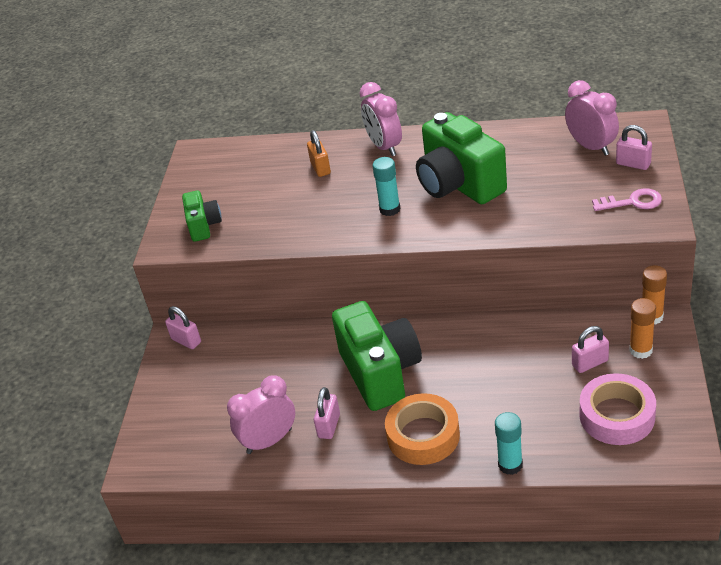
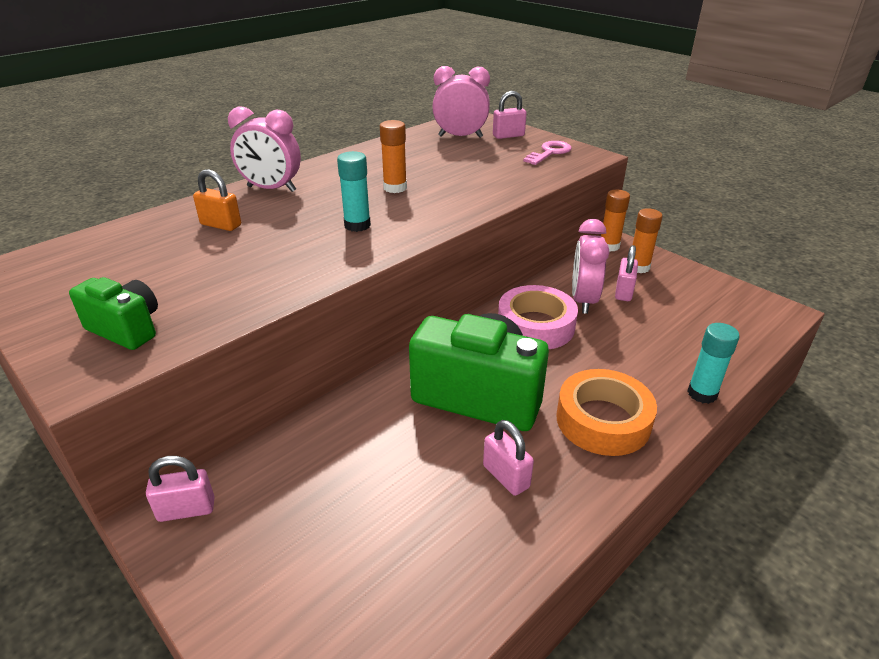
camera: 55 degrees left, 5 degrees down
(269, 441) = (465, 543): pink clock -> pink clock (583, 300)
(459, 185) = (395, 188): green camera -> orange glue stick
(617, 416) = (699, 313): pink tape -> pink tape (535, 326)

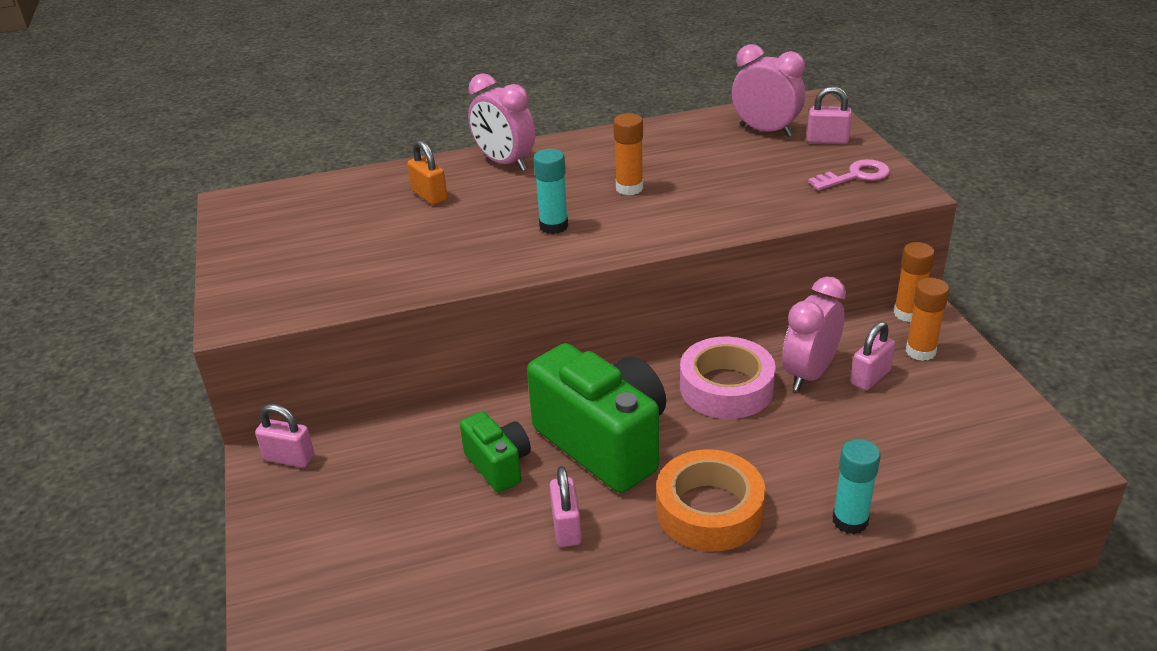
camera: 30 degrees right, 0 degrees up
(126, 329) = (289, 285): green camera -> green camera (498, 465)

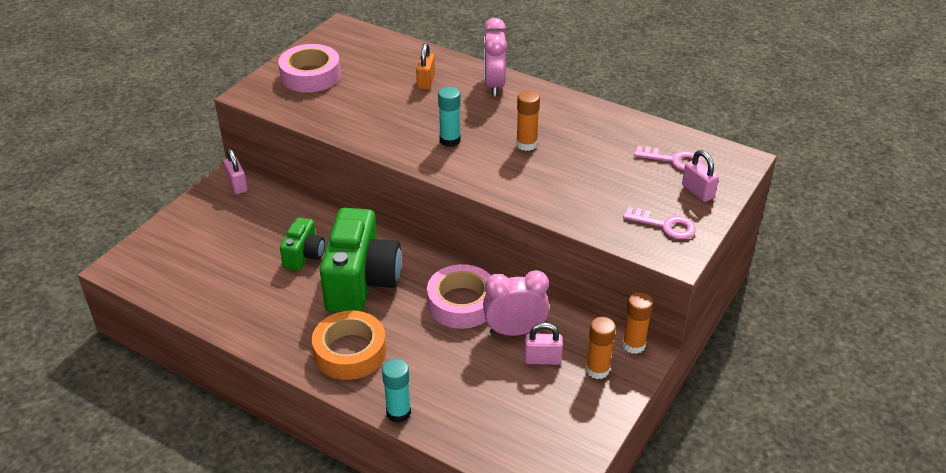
camera: 45 degrees right, 5 degrees up
(282, 260) = (310, 75): none -> pink tape
(566, 527) = (284, 306): pink padlock -> none
(766, 131) = (673, 160): pink clock -> pink key

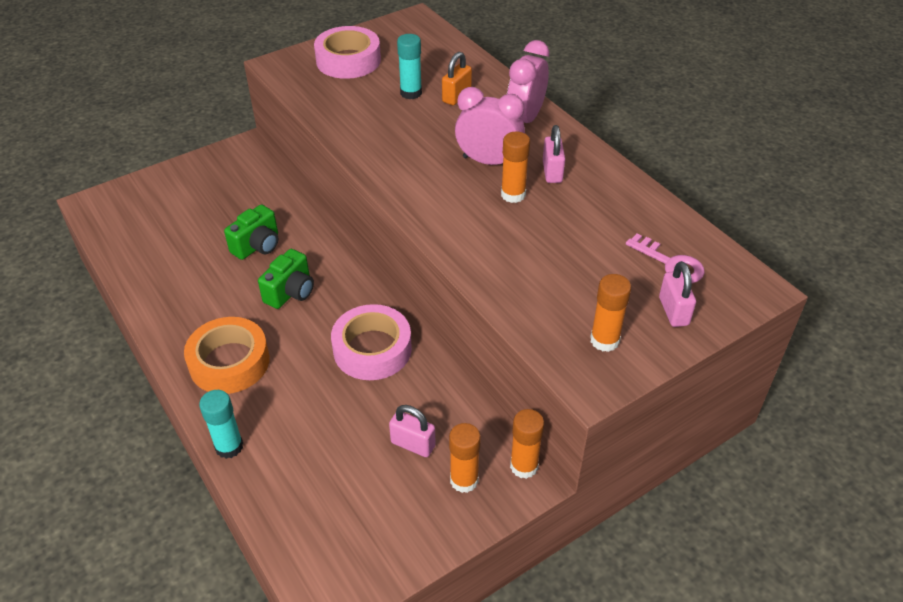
camera: 25 degrees right, 5 degrees up
(237, 185) = (248, 155): pink padlock -> pink padlock (552, 172)
(361, 282) = (291, 292): green camera -> green camera, size x0.52
(450, 140) = (435, 167): turquoise glue stick -> turquoise glue stick (411, 93)
(515, 331) = (406, 400): pink clock -> pink clock (488, 161)
(665, 225) = (604, 340): pink key -> orange glue stick

